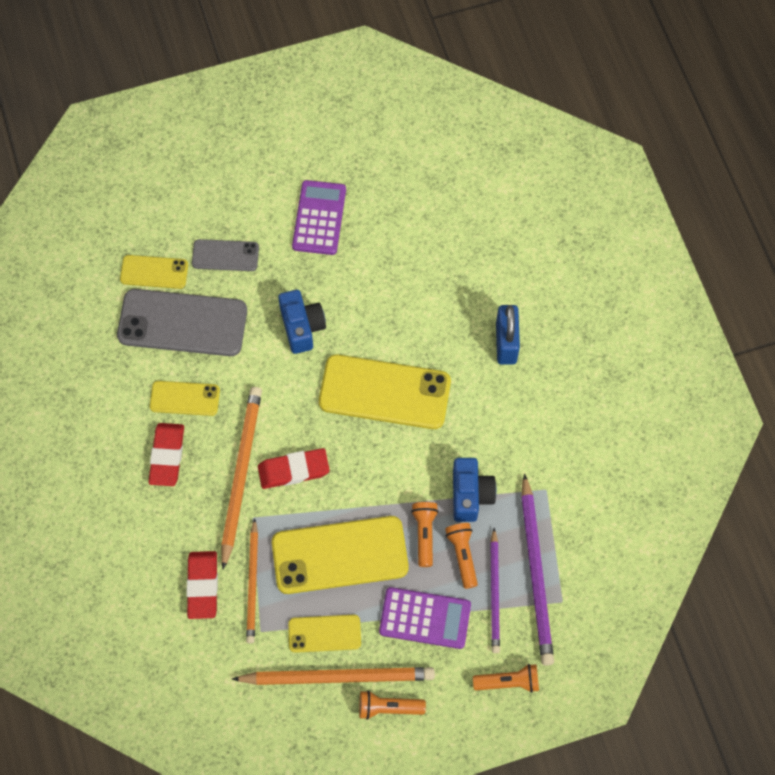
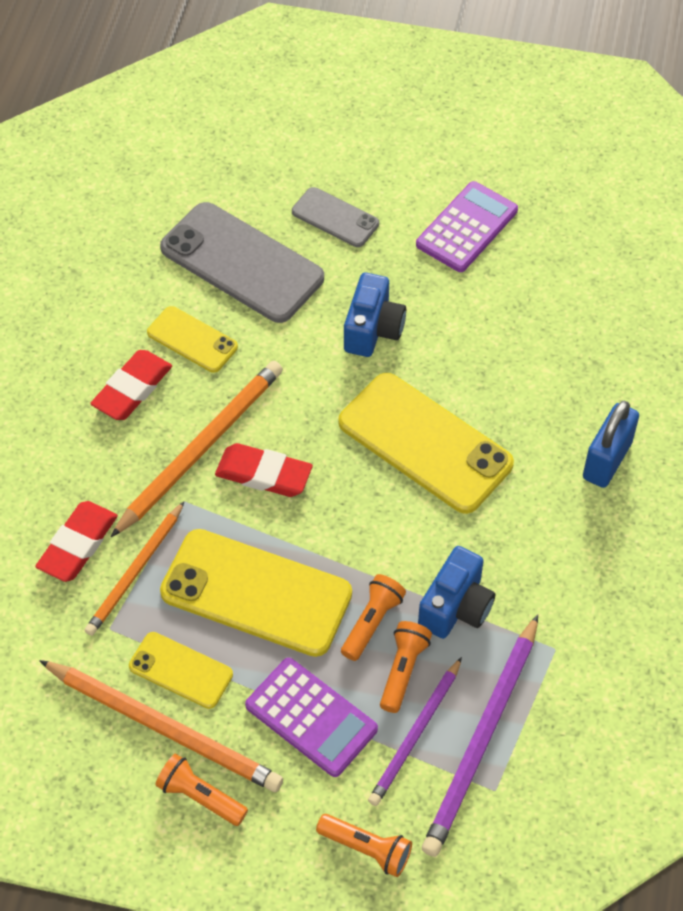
camera: 30 degrees right, 10 degrees down
(154, 272) = (245, 199): yellow phone -> none

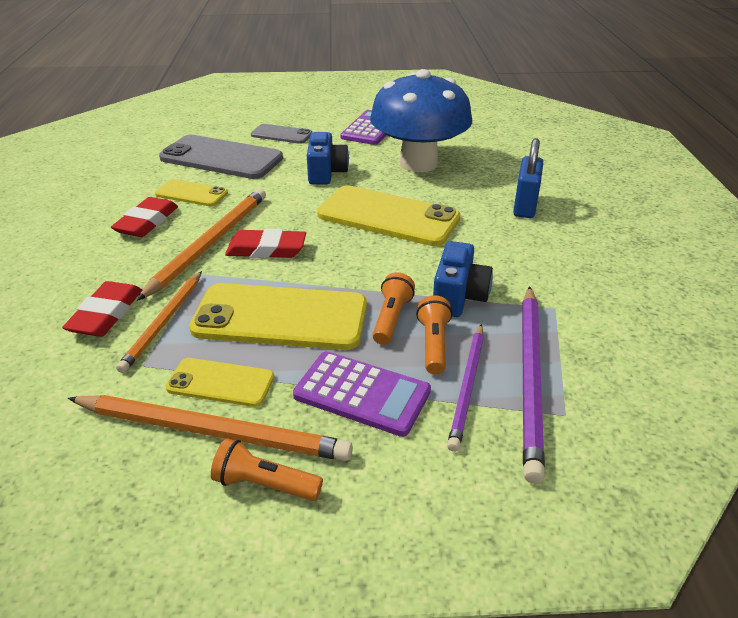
camera: 15 degrees left, 20 degrees down
(367, 849) = (465, 493): orange flashlight -> none
(504, 333) = (418, 163): none -> blue mushroom

